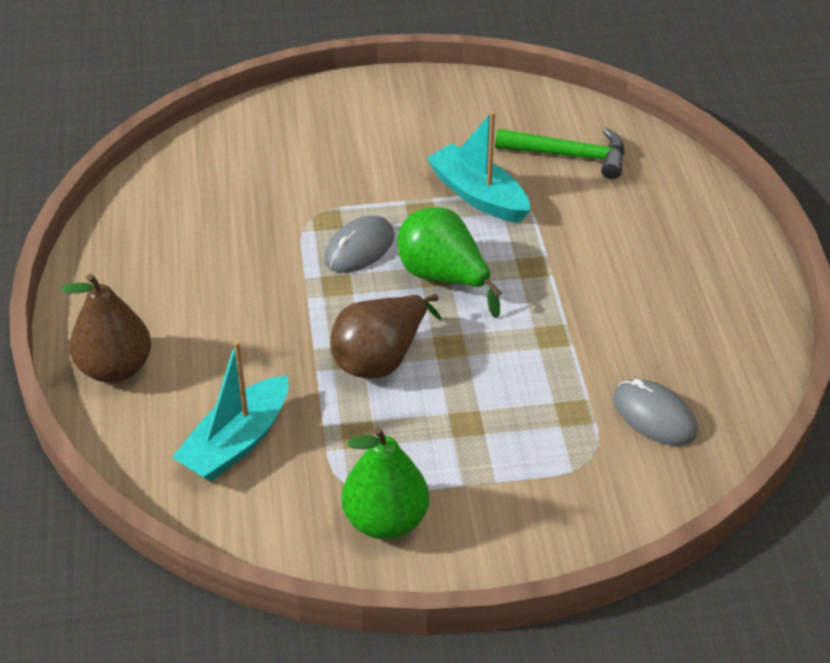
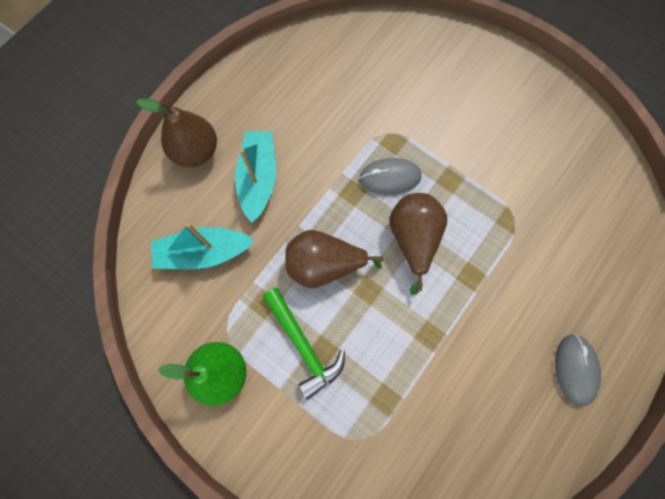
camera: 45 degrees right, 30 degrees up
(443, 278) = (413, 239): green pear -> brown pear
(478, 195) = (494, 196): turquoise boat -> turquoise boat (258, 179)
(569, 156) = (581, 213): green hammer -> green hammer (303, 345)
(654, 416) = (427, 447): grey mouse -> grey mouse (575, 369)

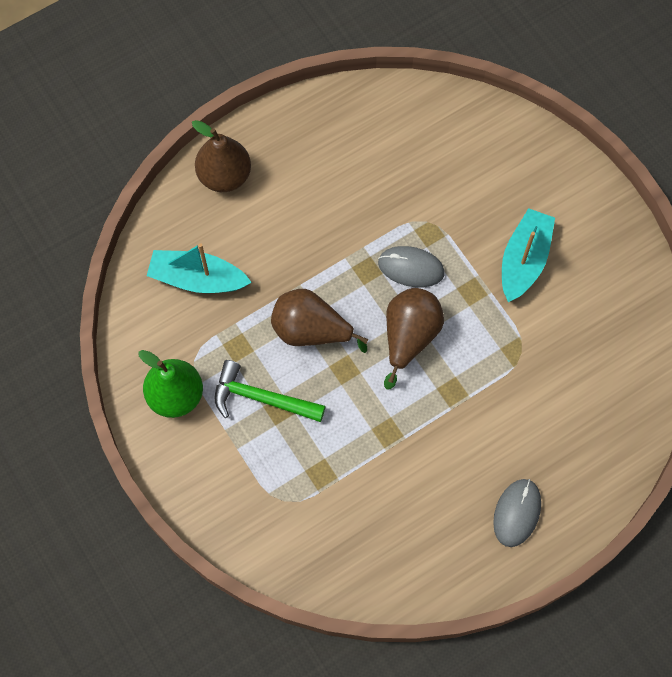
camera: 20 degrees right, 5 degrees down
(258, 179) = (277, 224): turquoise boat -> turquoise boat (524, 260)
(303, 345) = (261, 398): green hammer -> green hammer turned 120 degrees clockwise

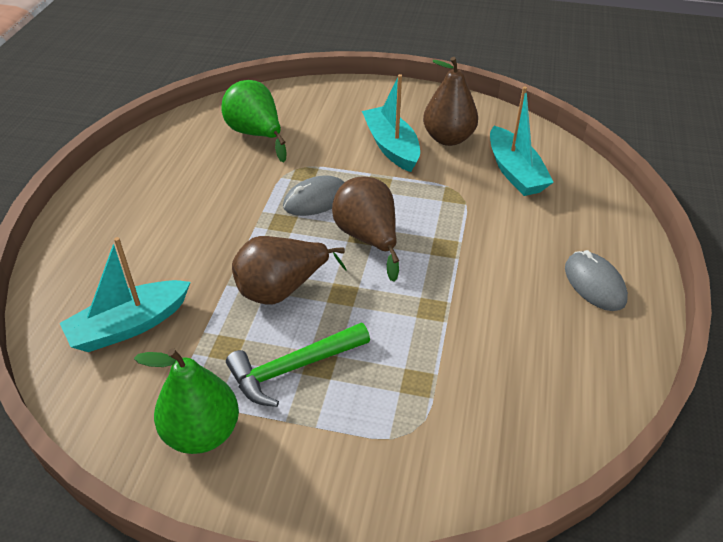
camera: 45 degrees left, 25 degrees down
(224, 176) = (83, 242): brown pear -> brown pear (448, 138)
(434, 156) = (256, 134): none -> green pear
(589, 370) = (514, 172): none -> turquoise boat

